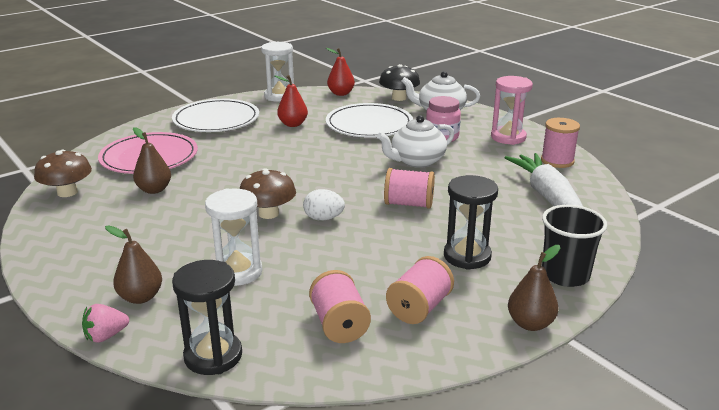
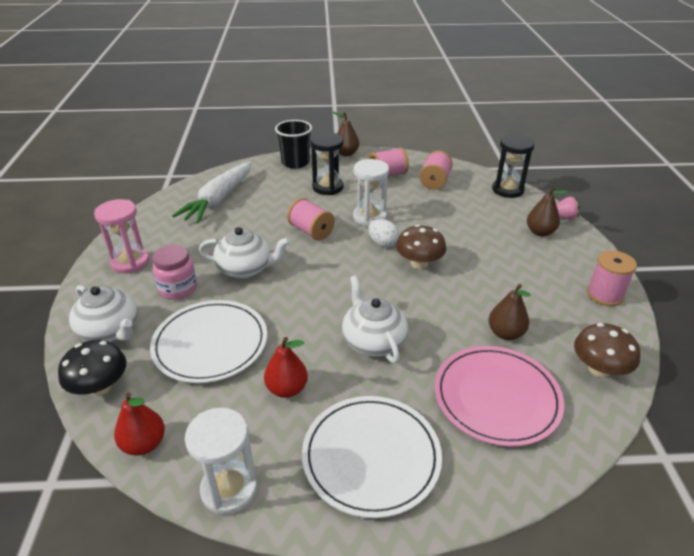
camera: 145 degrees left, 10 degrees up
(237, 272) = (471, 226): white hourglass -> white hourglass (369, 217)
(260, 156) = (373, 341): none -> white teapot
(557, 161) = (150, 223): pink spool -> pink spool (604, 295)

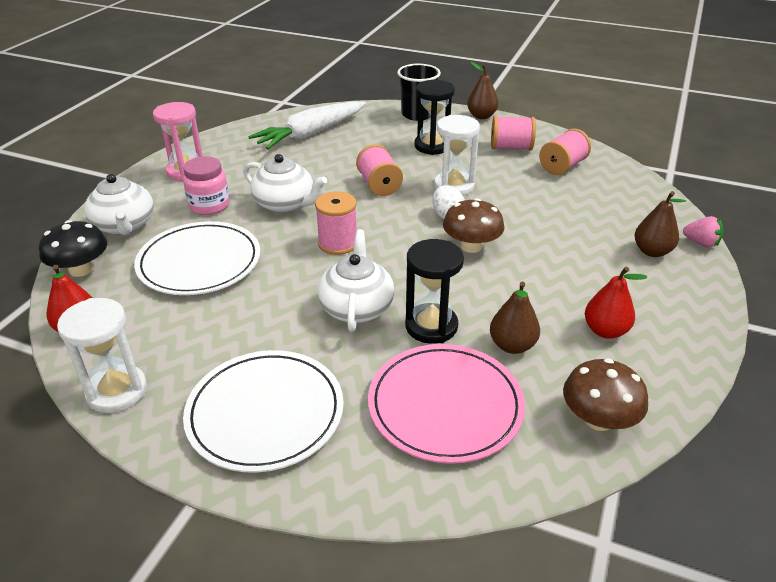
camera: 25 degrees right, 0 degrees up
(287, 389) = (236, 324): red pear -> red pear (605, 331)
(507, 190) = (649, 195): black hourglass -> black hourglass (431, 326)
(604, 295) = (679, 343): pink spool -> pink spool (338, 243)

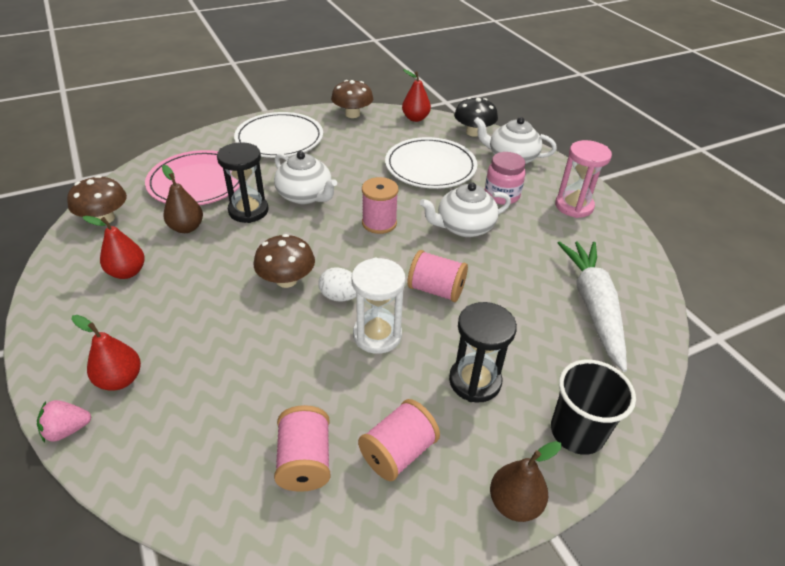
camera: 130 degrees right, 5 degrees up
(117, 391) = (352, 114): white hourglass -> brown mushroom
(652, 251) = (120, 379): brown pear -> red pear

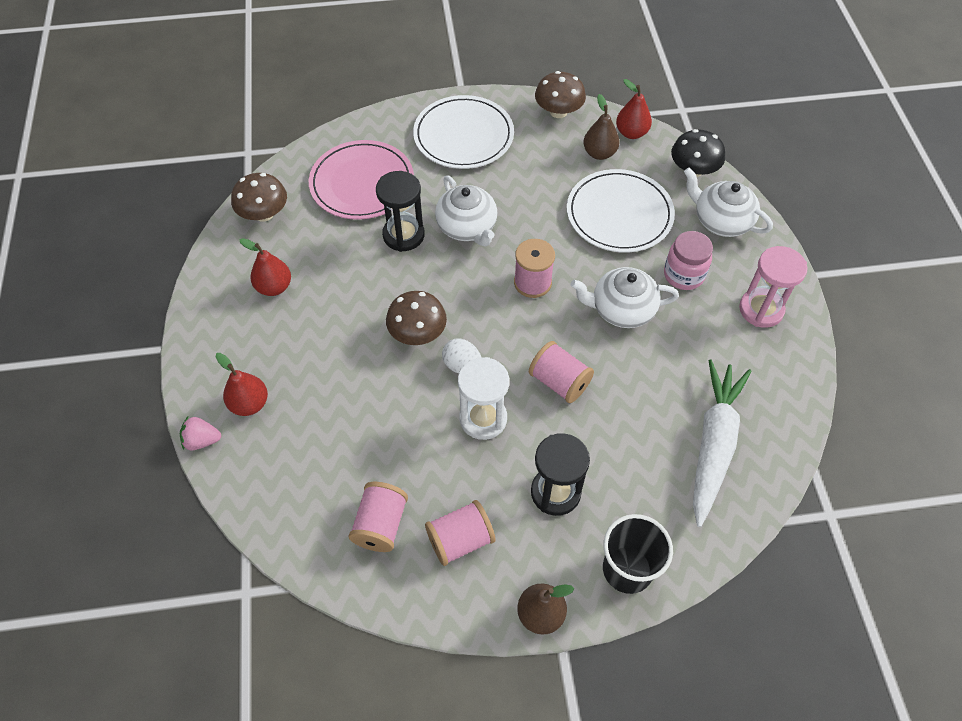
camera: 20 degrees right, 15 degrees up
(186, 228) = (338, 244): brown pear -> brown pear (599, 153)

